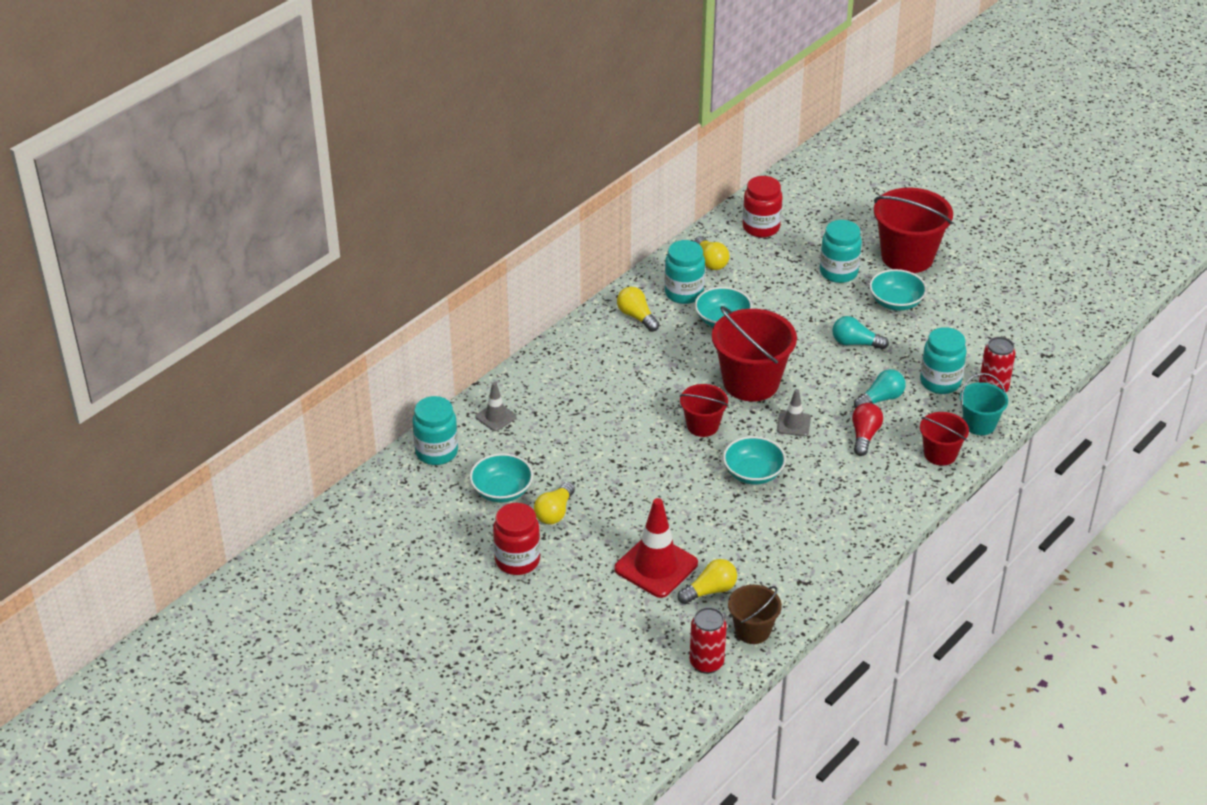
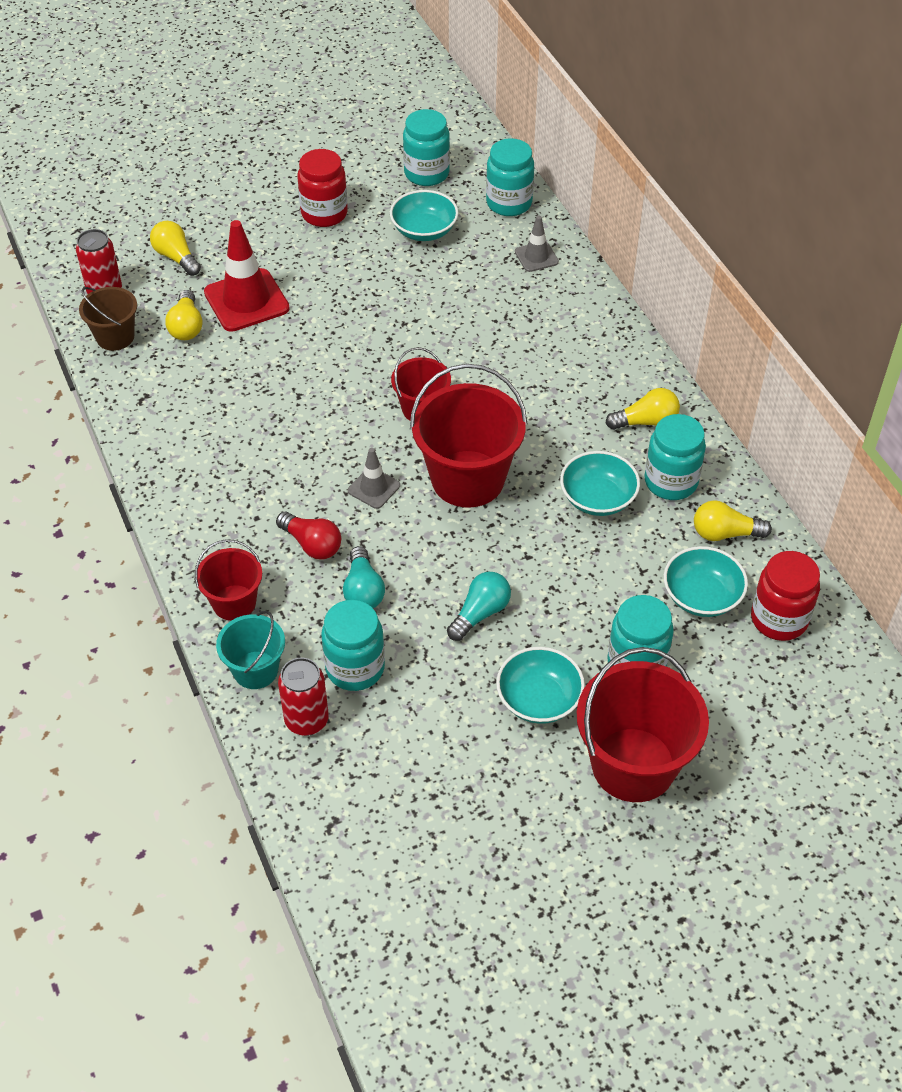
camera: 115 degrees right, 10 degrees up
(424, 515) = (426, 173): none -> turquoise jar
(554, 512) = (369, 256): yellow light bulb -> yellow light bulb (176, 257)
(753, 473) = (320, 421): turquoise bowl -> turquoise bowl (701, 596)

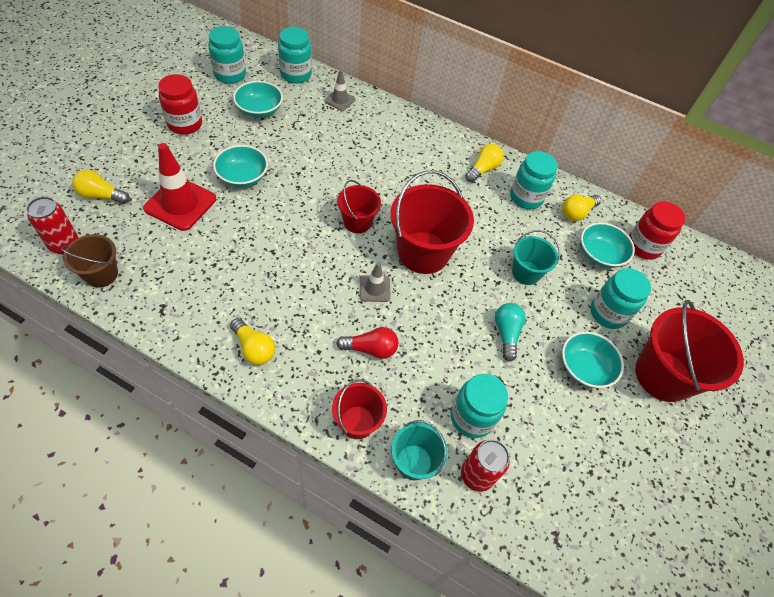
camera: 45 degrees left, 5 degrees up
(186, 326) = (151, 241): yellow light bulb -> yellow light bulb (254, 348)
(363, 590) = (429, 361): turquoise light bulb -> none
(575, 565) = (526, 273): none -> turquoise bucket
(598, 498) = (500, 226): turquoise bowl -> turquoise bowl (242, 177)

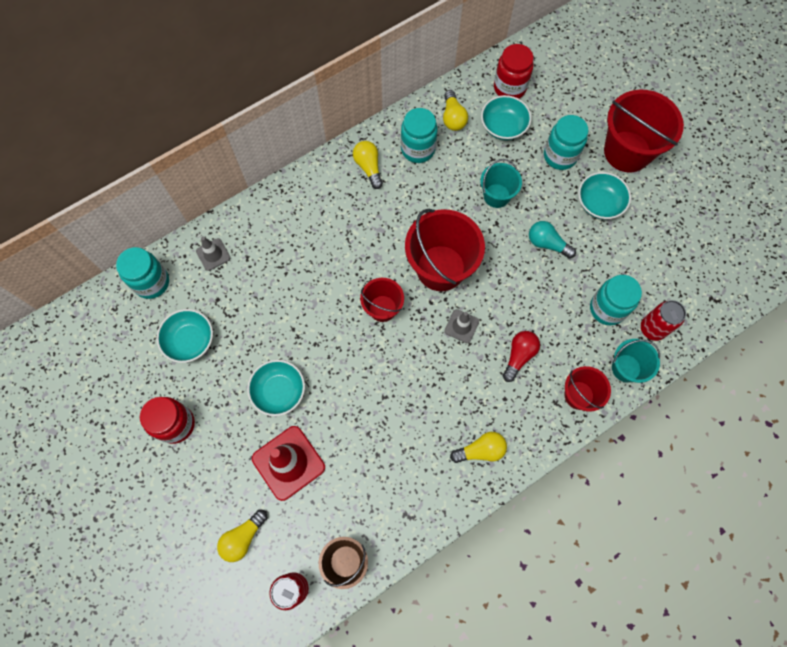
camera: 55 degrees left, 15 degrees up
(230, 75) = (118, 351): turquoise jar -> none

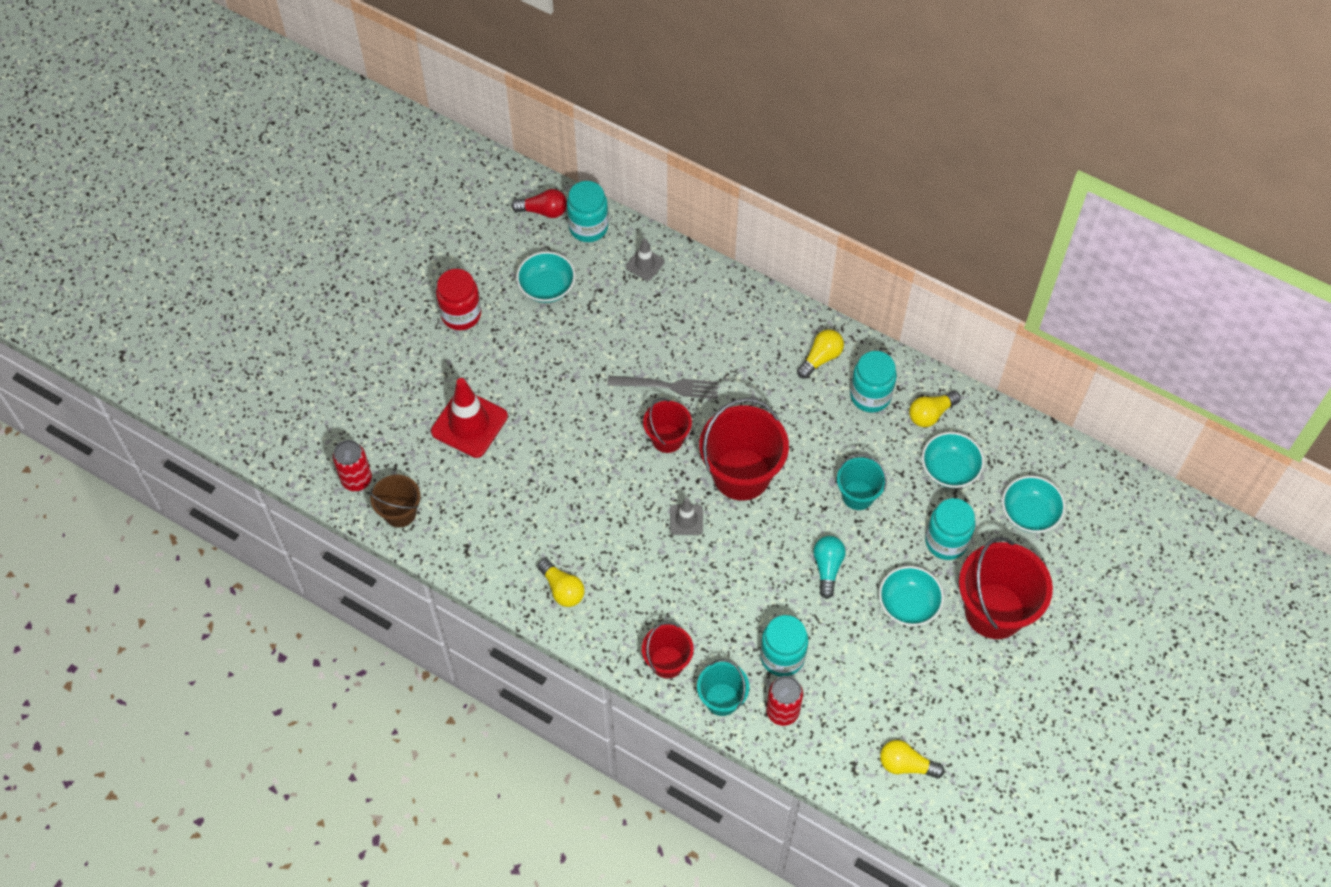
camera: 65 degrees right, 10 degrees down
(243, 537) = (383, 418): yellow light bulb -> yellow light bulb (906, 765)
(279, 391) = (534, 385): turquoise bowl -> turquoise bowl (1029, 513)
(335, 287) = (667, 386): none -> grey fork
(509, 87) = (1005, 456): red jar -> none
(519, 356) = (681, 587): red light bulb -> red light bulb (543, 211)

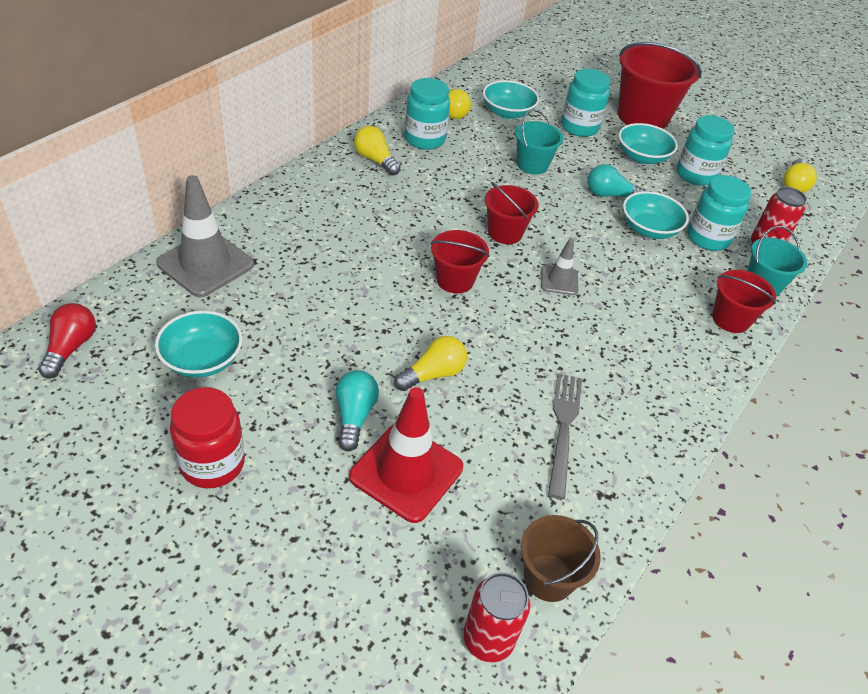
camera: 90 degrees left, 15 degrees down
(511, 387) = (354, 416): none -> turquoise light bulb
(562, 589) = (654, 398): yellow light bulb -> yellow light bulb (433, 374)
(588, 227) = (123, 306): turquoise jar -> turquoise jar (695, 175)
(645, 264) = (205, 264): grey traffic cone -> grey traffic cone, size x1.89
(667, 386) = (385, 270): grey fork -> grey fork (563, 428)
(741, 474) = (505, 232): red bucket -> red bucket, size x0.56
(1029, 513) = (551, 84): turquoise bowl -> turquoise bowl (649, 229)

